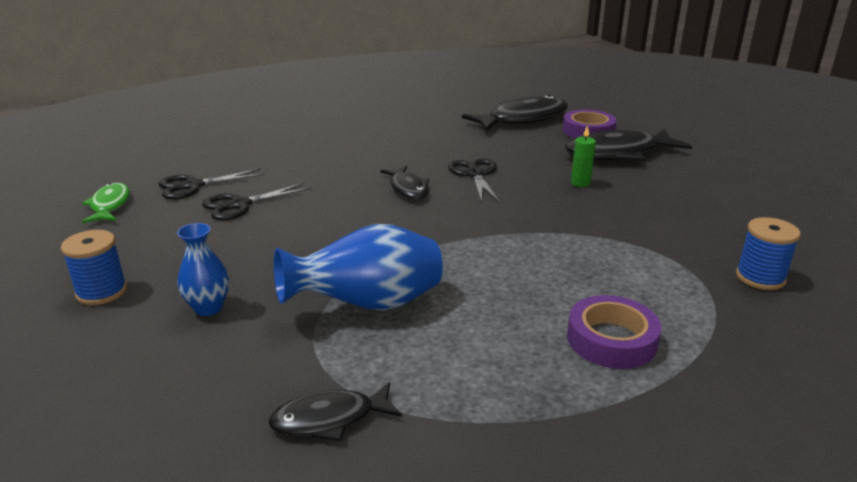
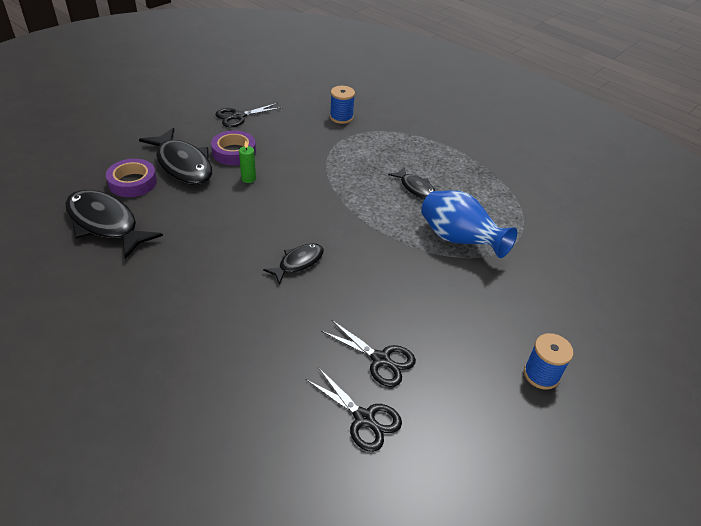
camera: 115 degrees left, 15 degrees up
(110, 205) = (437, 466): green fish -> none
(208, 308) = (512, 307): blue vase -> none
(330, 419) = (544, 228): black fish -> black fish (416, 188)
(475, 174) = (254, 231): black scissors -> black scissors (238, 116)
(611, 340) = (426, 157): purple tape -> purple tape (234, 152)

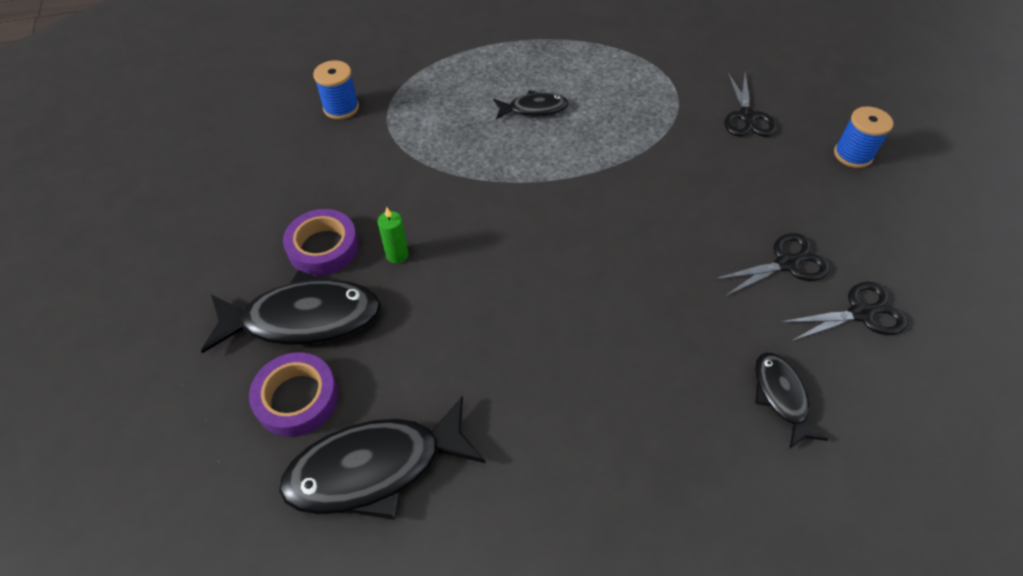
camera: 55 degrees left, 10 degrees up
(238, 116) = (240, 209): black scissors -> black scissors (747, 116)
(298, 263) = (598, 270): black fish -> black fish (781, 396)
(458, 240) = (642, 118): blue vase -> none

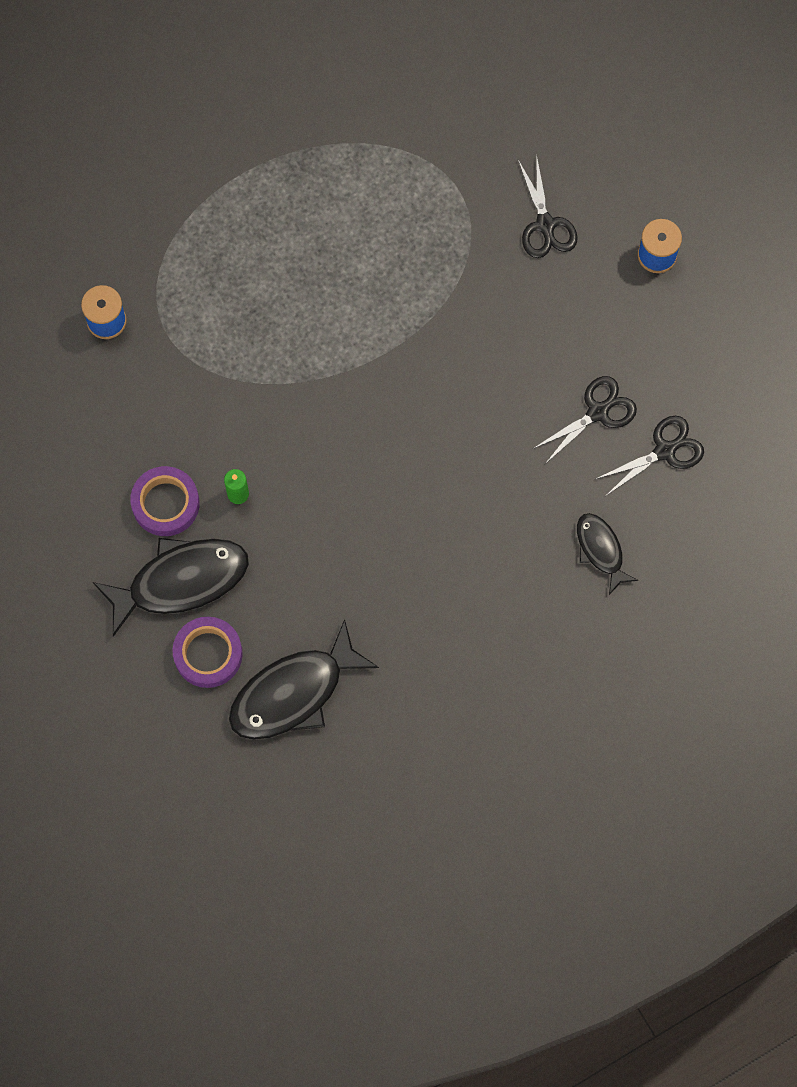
camera: 15 degrees left, 20 degrees up
(534, 109) = (316, 270): black fish -> none

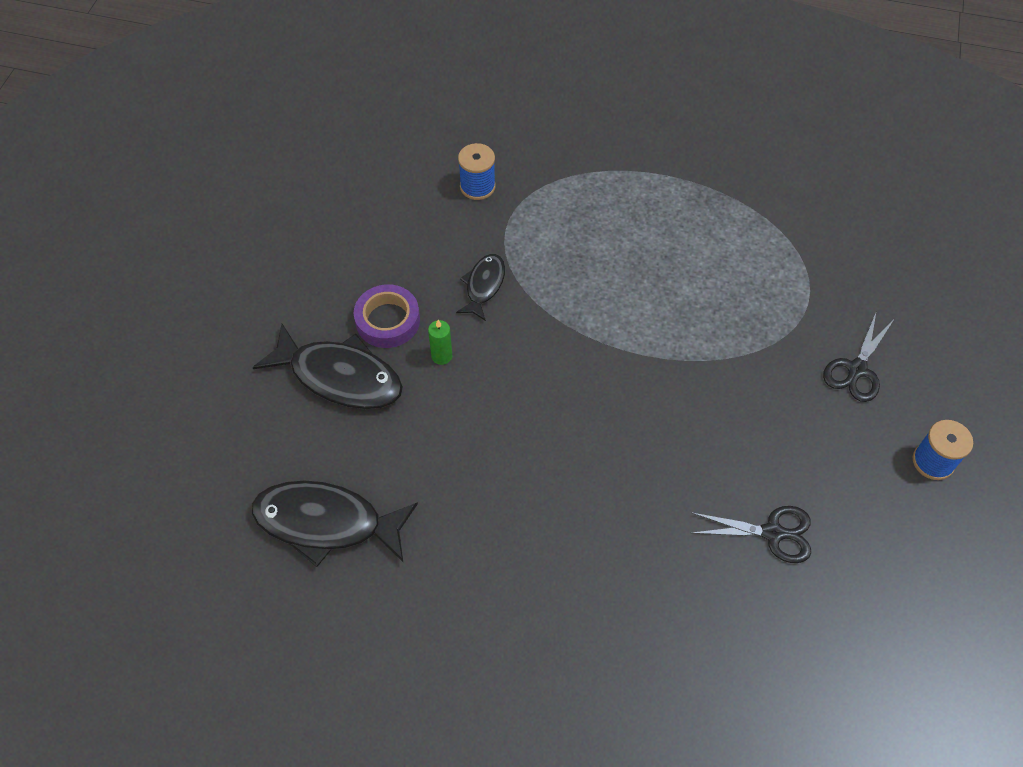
camera: 45 degrees right, 15 degrees down
(208, 654) = (301, 440): purple tape -> none
(600, 550) = (672, 640): black fish -> black fish (484, 285)
(664, 451) = (803, 612): black scissors -> none

